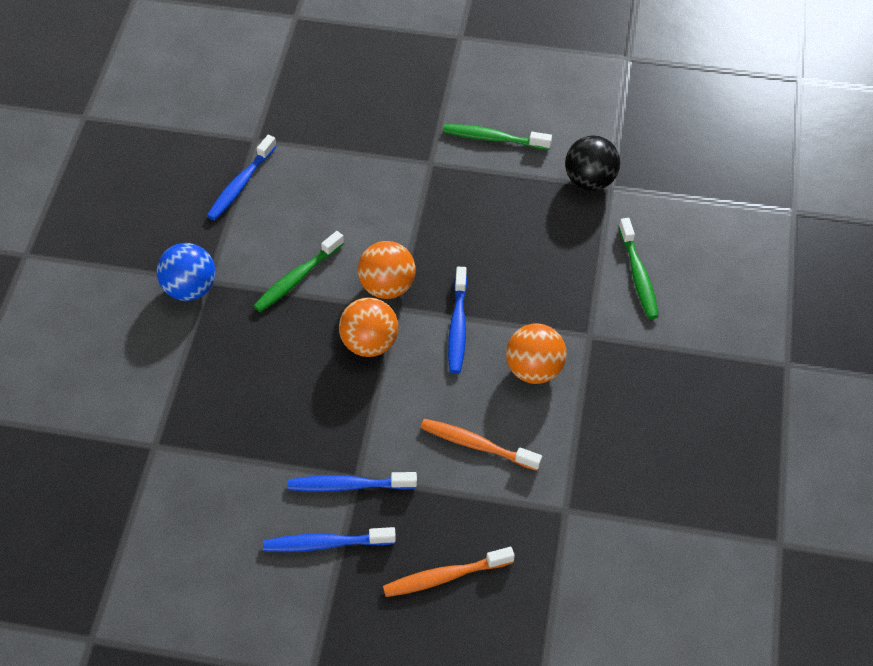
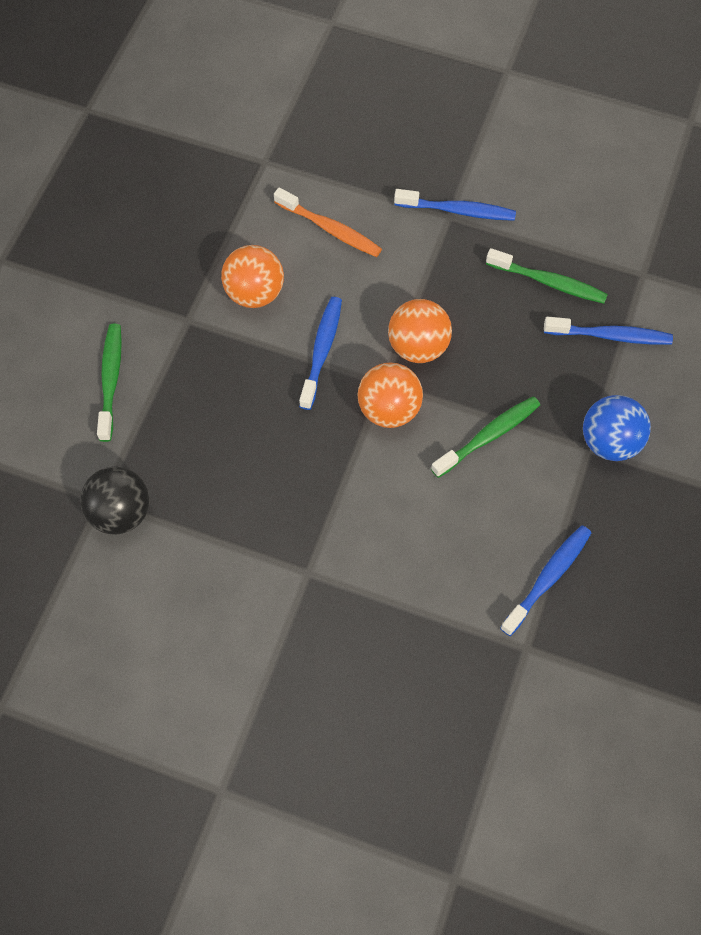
camera: 170 degrees left, 10 degrees up
(325, 544) = (485, 165): blue toothbrush -> blue toothbrush (611, 336)
(444, 577) = (384, 125): orange toothbrush -> none
(493, 138) = (220, 597): green toothbrush -> green toothbrush (549, 282)

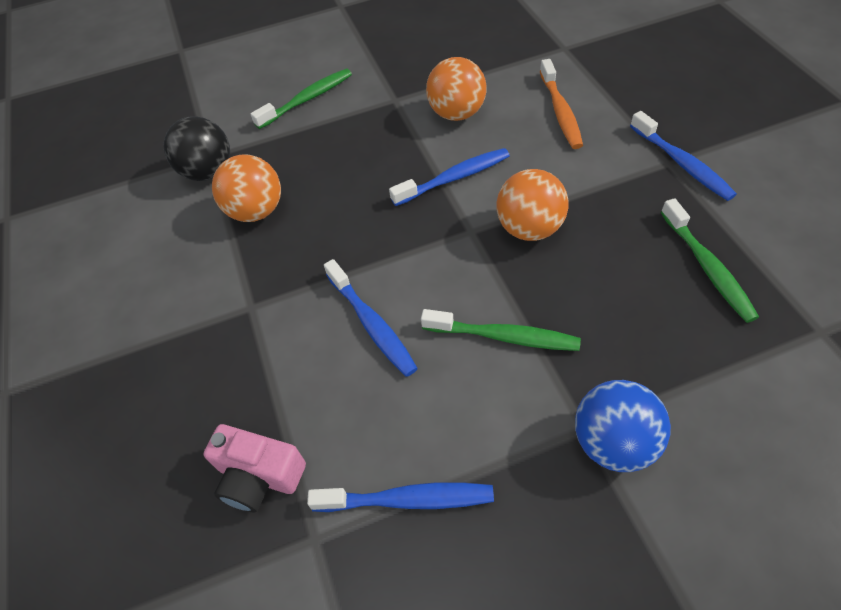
camera: 55 degrees right, 10 degrees down
(389, 409) = (450, 252): orange ball -> orange ball (256, 211)
(456, 653) = (259, 476): none -> pink camera
(611, 336) = (723, 355): blue toothbrush -> blue toothbrush (372, 324)

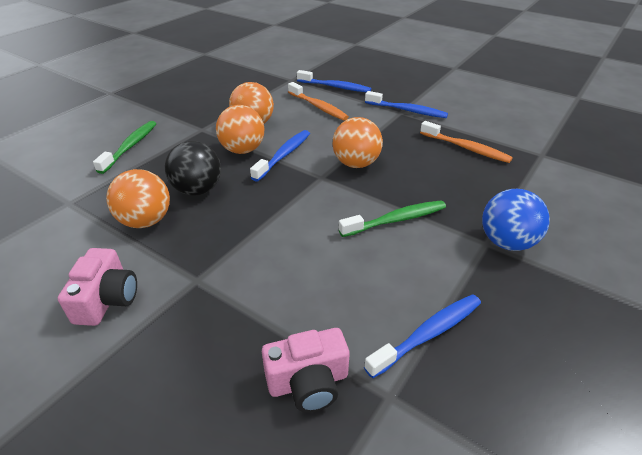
camera: 40 degrees left, 15 degrees down
(170, 289) = (107, 299): none -> pink camera
(208, 172) = (77, 212): black ball -> black ball (197, 190)
(372, 324) = (304, 250): blue toothbrush -> blue toothbrush (335, 87)
(415, 151) = (242, 150): none -> orange ball
(707, 267) = (466, 148): green toothbrush -> orange toothbrush

